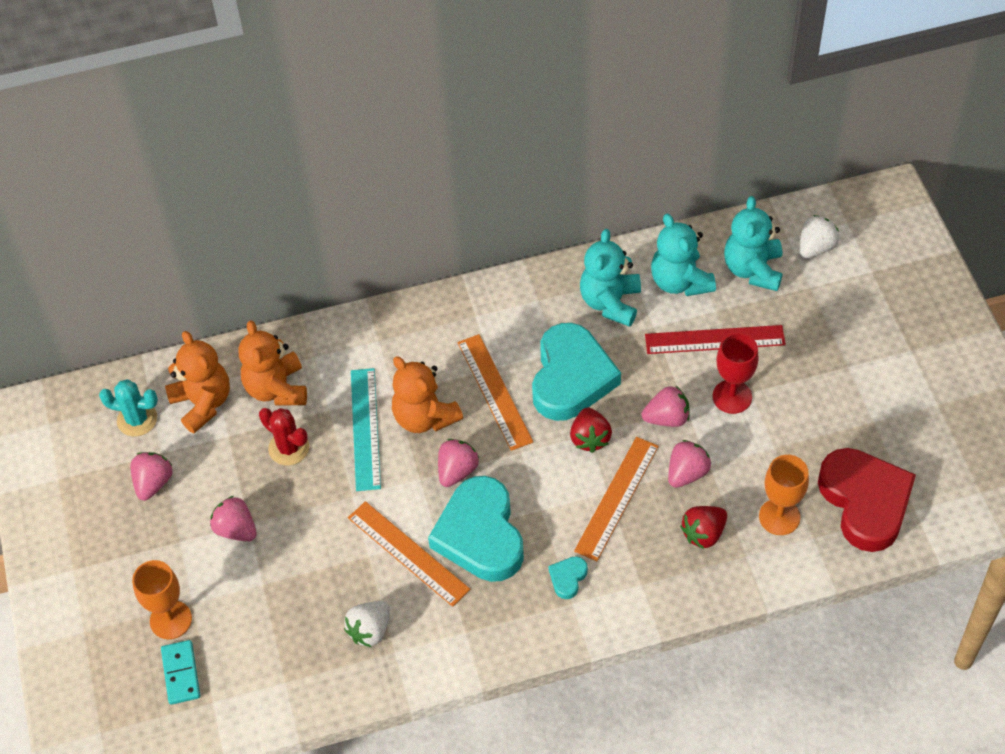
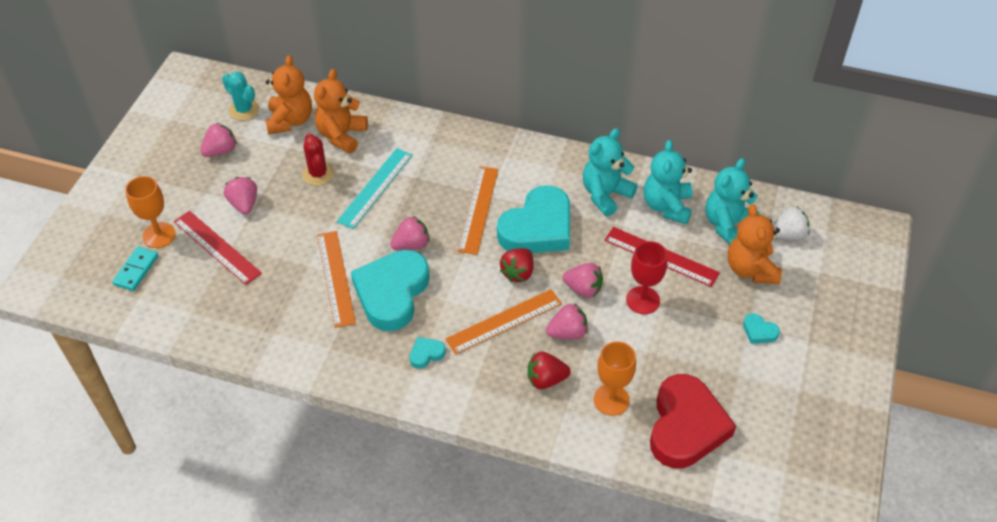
camera: 30 degrees right, 5 degrees down
(249, 594) = (217, 247): none -> red ruler
(370, 630) = (270, 311): white strawberry -> none
(424, 417) = (419, 201): orange teddy bear -> orange teddy bear (750, 269)
(861, 366) = (759, 331): none -> turquoise heart

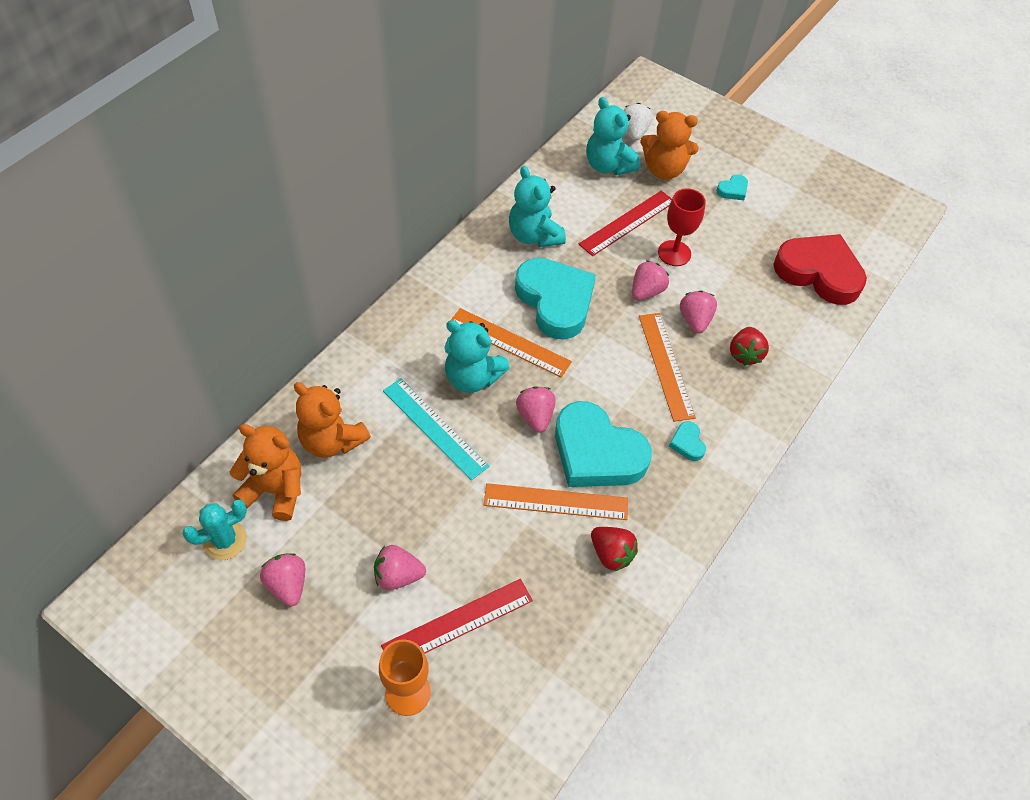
camera: 75 degrees left, 5 degrees up
(136, 270) = (458, 733): turquoise domino -> none
(318, 174) = (384, 481): red cactus -> none
(518, 273) = (608, 335): red strawberry -> red strawberry (611, 554)
(611, 400) = (779, 313): orange goblet -> none
(667, 206) = (568, 197): turquoise teddy bear -> turquoise teddy bear (472, 377)

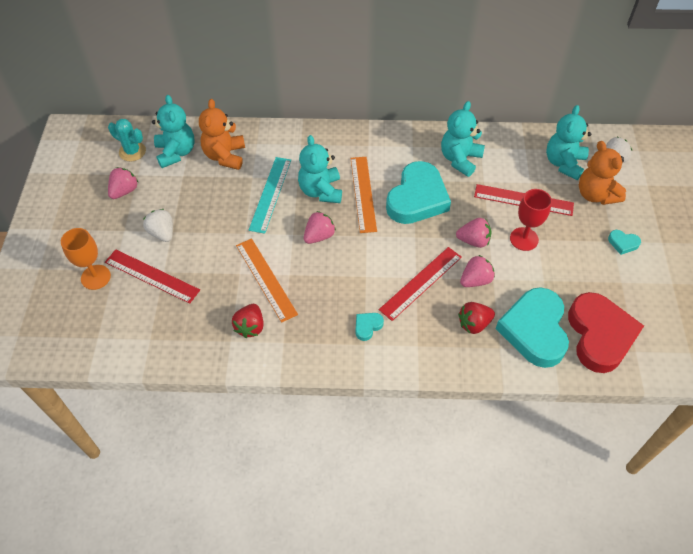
camera: 60 degrees right, 0 degrees up
(275, 490) = (176, 152): orange teddy bear -> turquoise teddy bear
(398, 576) = (162, 233): pink strawberry -> white strawberry
(596, 452) = (318, 281): turquoise heart -> turquoise heart (534, 330)
(665, 365) = (420, 283): orange ruler -> red ruler

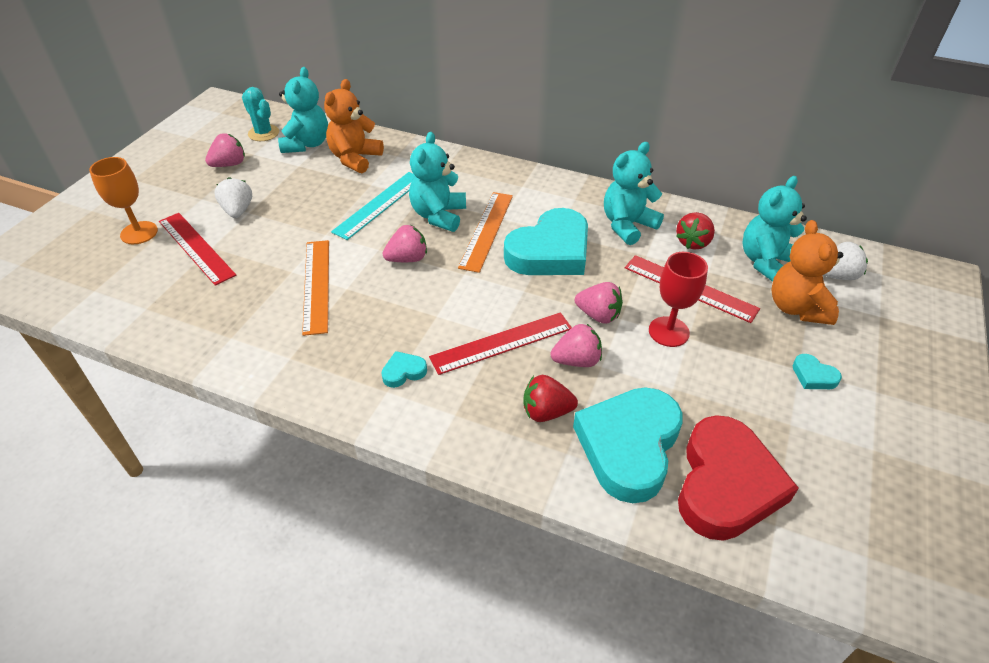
camera: 20 degrees right, 10 degrees down
(250, 327) = (264, 329): red strawberry -> red strawberry (693, 242)

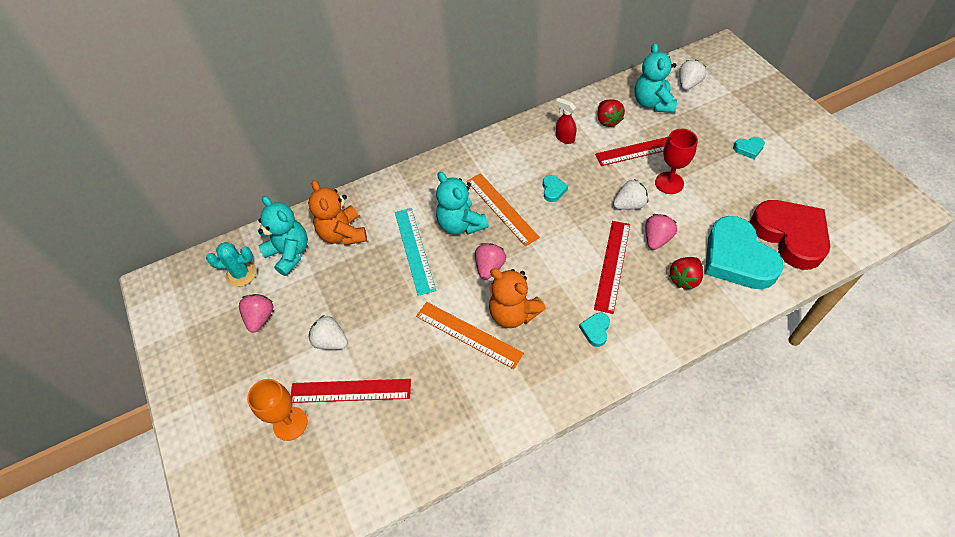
camera: 45 degrees left, 10 degrees up
(550, 251) = (553, 190): turquoise heart -> turquoise heart, size x0.40
(598, 315) = (629, 205): pink strawberry -> white strawberry
(627, 225) = (564, 138): turquoise teddy bear -> red spray bottle
(796, 308) = (697, 118): orange teddy bear -> orange teddy bear (513, 313)

